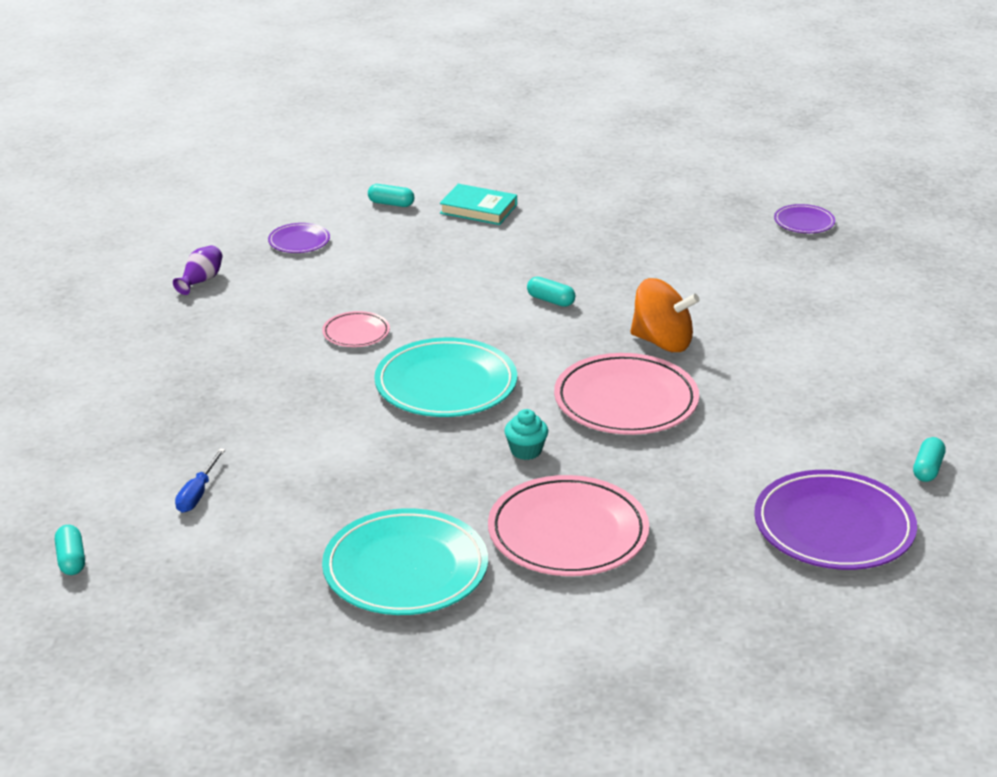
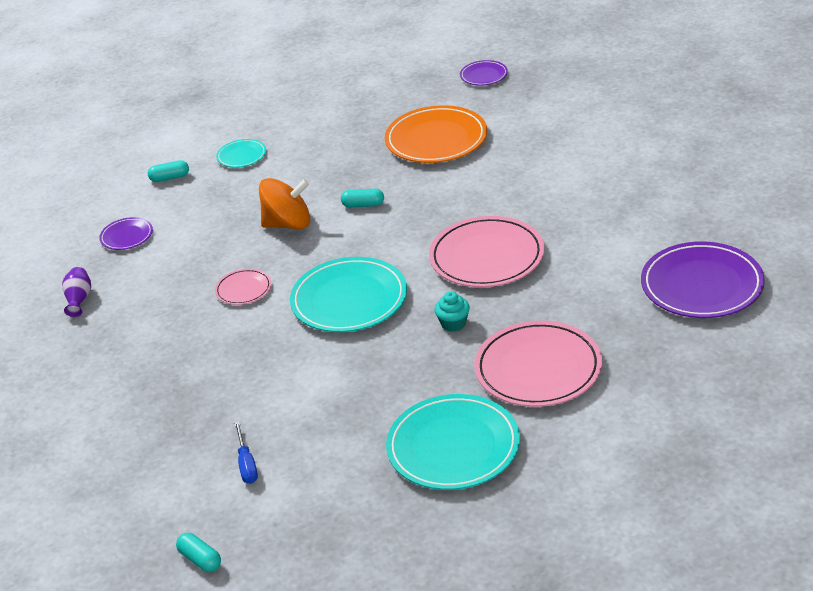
camera: 25 degrees left, 5 degrees up
(478, 209) = (241, 156): turquoise book -> turquoise plate
(662, 342) = (471, 203): orange spinning top -> orange spinning top (288, 224)
(689, 266) = (436, 139): none -> orange plate
(927, 469) = (722, 219): turquoise capsule -> none

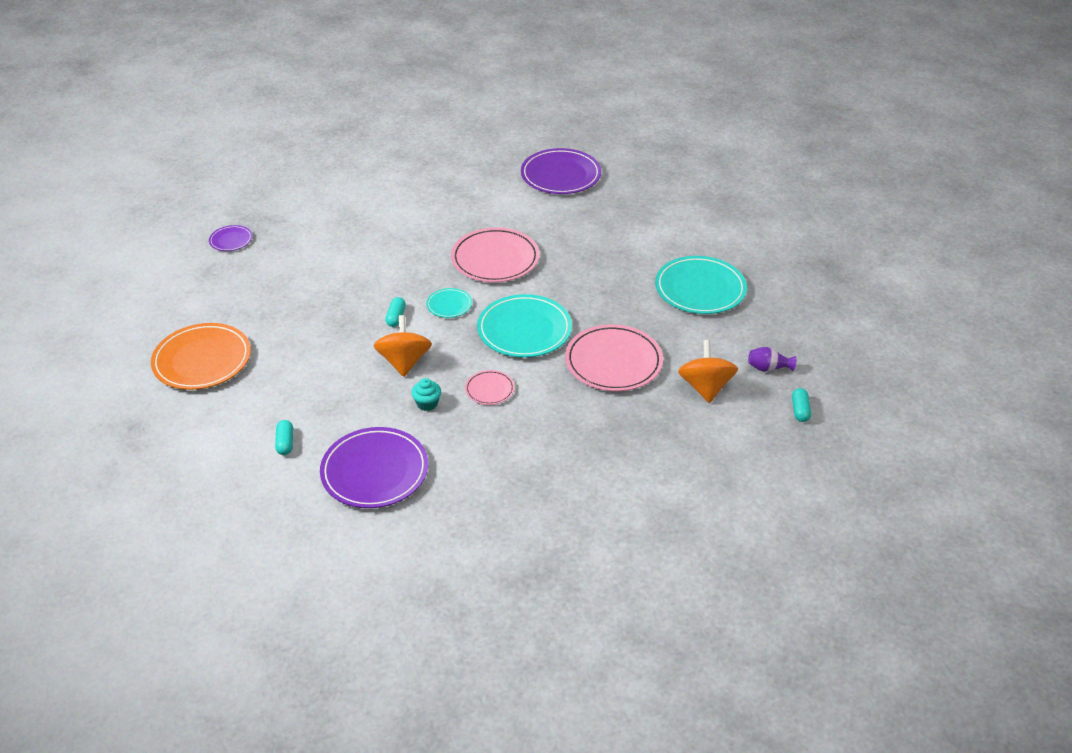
camera: 90 degrees left, 5 degrees up
(79, 299) = (466, 501): purple vase -> purple vase (768, 368)
(127, 236) = (375, 471): purple plate -> purple plate, size x2.02
(200, 559) = (800, 410): turquoise capsule -> turquoise capsule turned 45 degrees counterclockwise
(241, 156) = (274, 391): turquoise plate -> turquoise plate (449, 305)
(246, 464) = (705, 387): blue screwdriver -> orange spinning top
(436, 139) = (318, 272): orange plate -> orange plate (202, 360)
(453, 323) = (569, 280): turquoise cupcake -> turquoise cupcake (427, 403)
(538, 369) = (629, 247): pink plate -> pink plate (613, 362)

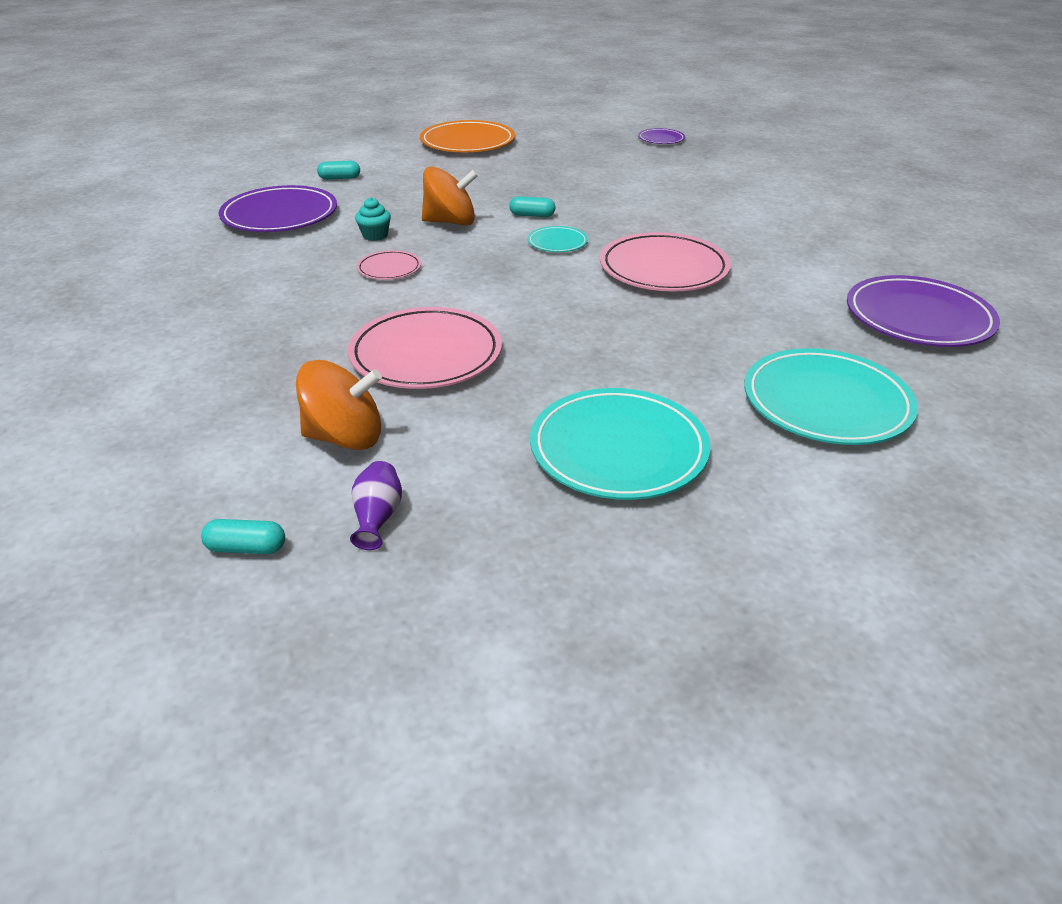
camera: 90 degrees right, 5 degrees down
(524, 330) = (505, 289): turquoise plate -> turquoise plate (826, 402)

